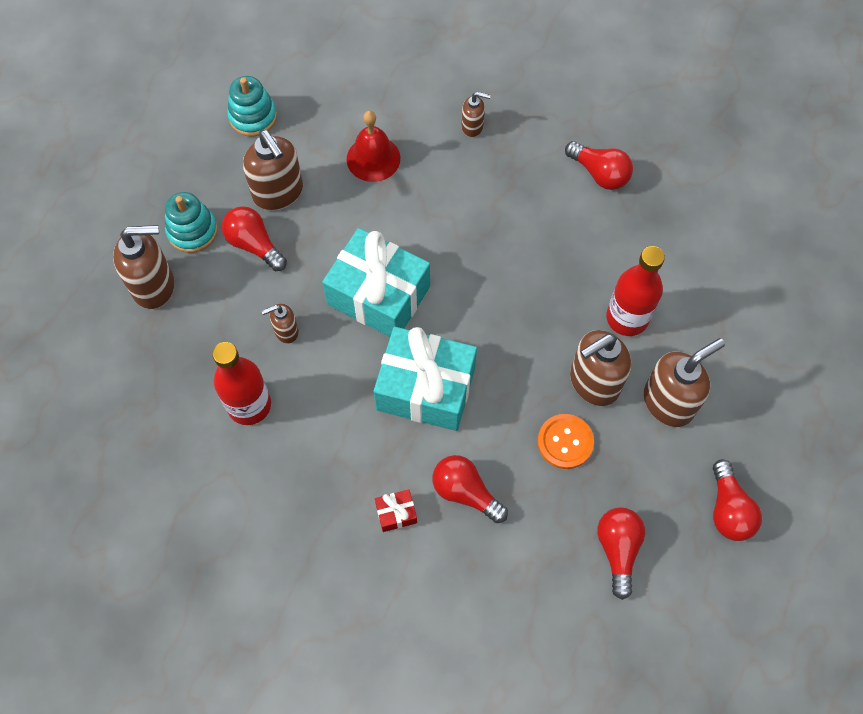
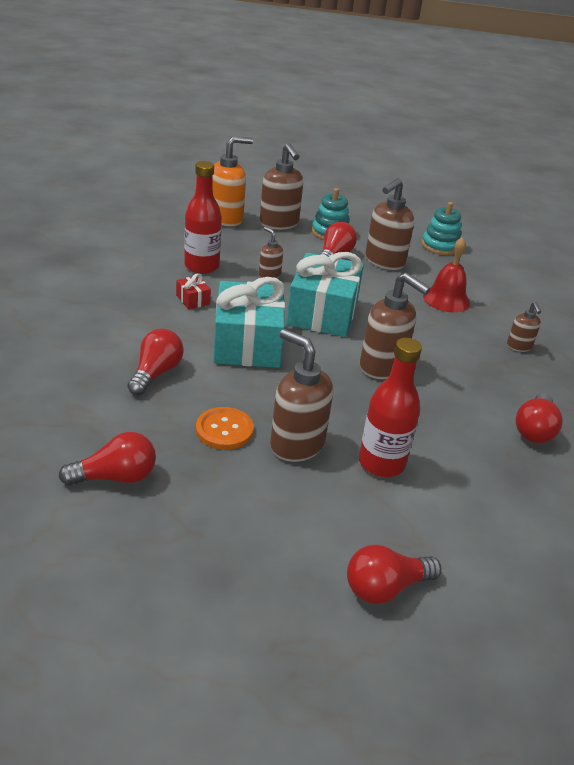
camera: 70 degrees right, 30 degrees down
(125, 349) = (226, 218): none -> orange soap dispenser
(396, 513) = (128, 338): red gift -> red gift (193, 300)
(668, 402) = (297, 504): brown soap dispenser -> brown soap dispenser (382, 367)
(728, 509) = (181, 567): red light bulb -> red light bulb (385, 587)

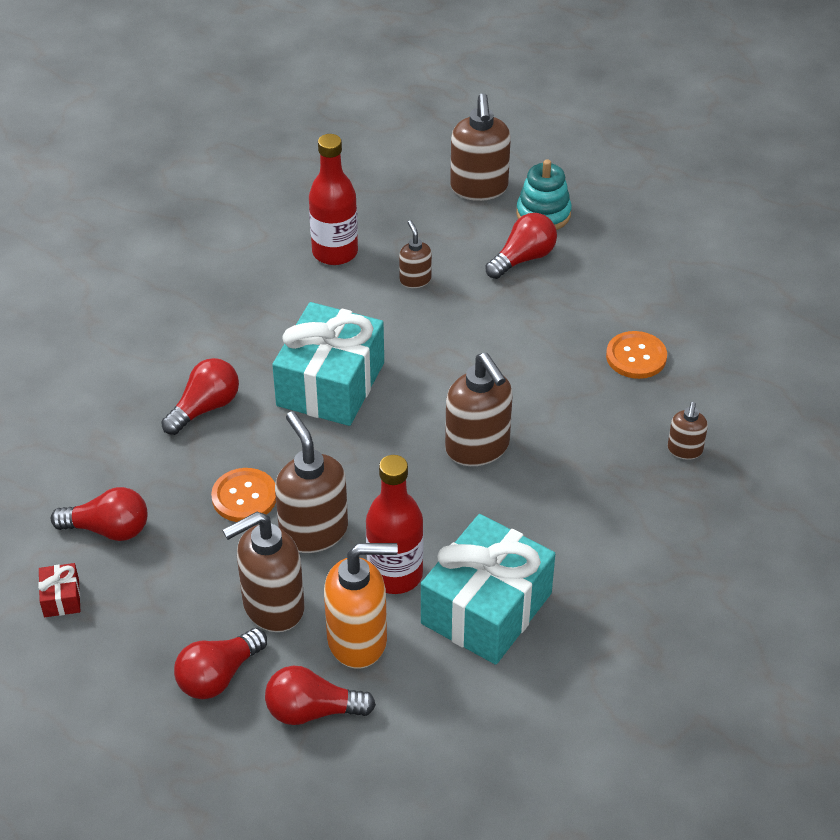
camera: 25 degrees right, 10 degrees up
(193, 300) = (297, 306): red gift -> red gift (61, 598)
(226, 218) = (410, 170): orange soap dispenser -> orange soap dispenser (358, 640)
(322, 313) = (450, 352): turquoise gift -> turquoise gift (486, 608)
(384, 262) = (589, 278): brown soap dispenser -> brown soap dispenser (272, 607)
(440, 246) = (694, 260): turquoise stacking toy -> none
(446, 299) = (636, 357): red bell -> orange button
(534, 430) = (612, 572): red light bulb -> red light bulb (218, 676)

